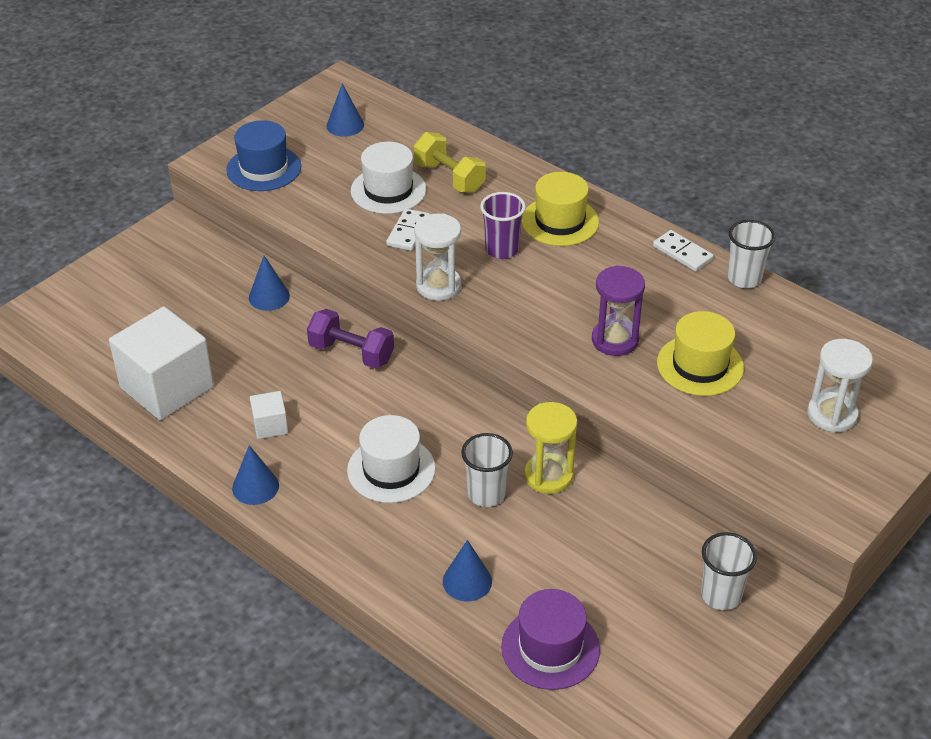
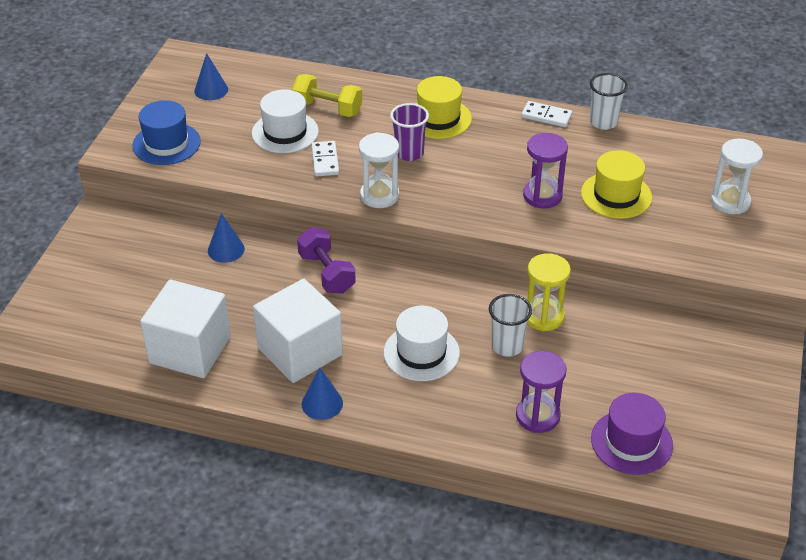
camera: 25 degrees left, 0 degrees up
(270, 425) = (300, 351): white cube -> white cube, size x2.22
(351, 353) = (326, 273): purple dumbbell -> purple dumbbell turned 60 degrees clockwise
(467, 581) = (537, 416): blue cone -> purple hourglass
(721, 595) = (723, 360): white cup -> none

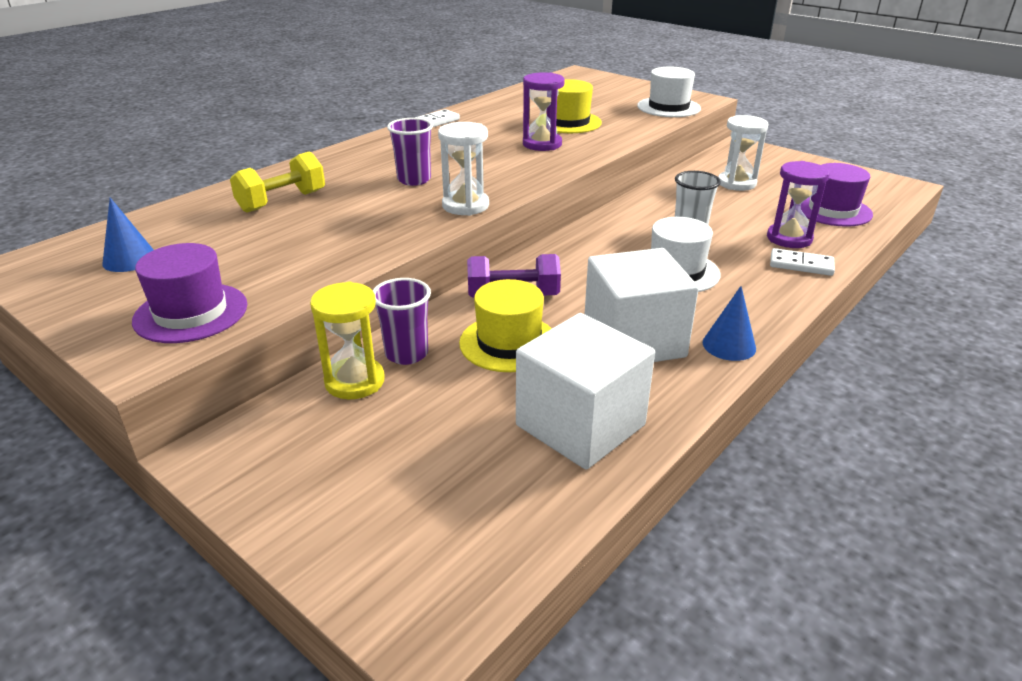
camera: 65 degrees left, 10 degrees down
(166, 144) = (191, 313): blue hat -> purple hat
(226, 249) = (406, 354): blue cone -> purple cup
(285, 132) = (288, 231): white hat -> white hat (668, 107)
(325, 160) = (371, 220): white domino -> white domino (801, 265)
(438, 118) = (378, 158): yellow hat -> yellow hat (509, 343)
(543, 316) = (660, 208): yellow hourglass -> yellow hourglass (354, 381)
(603, 122) = (469, 107): white cup -> none
(730, 202) = (611, 95): white hourglass -> white hourglass (736, 183)

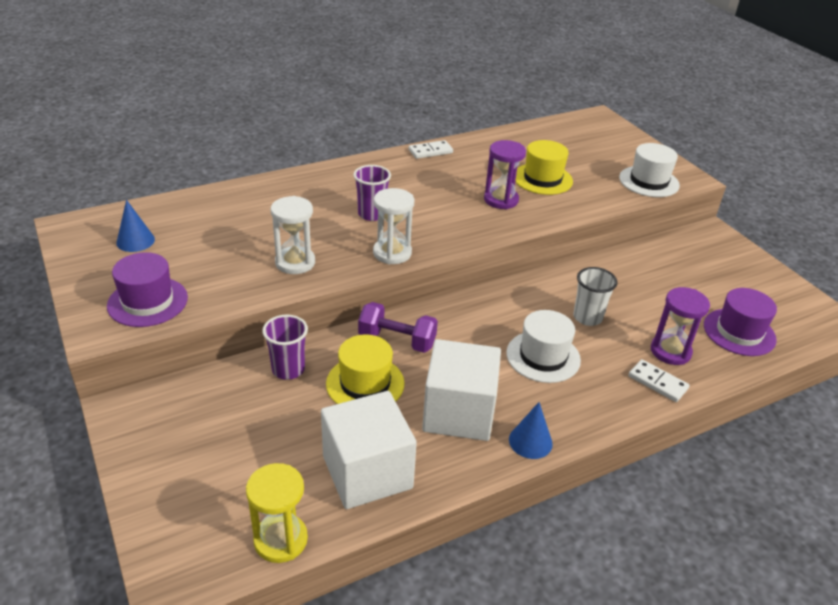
camera: 20 degrees right, 5 degrees up
(282, 201) = (263, 212): yellow dumbbell -> none
(354, 381) = (240, 382): yellow hourglass -> yellow hourglass (280, 540)
(736, 183) = (672, 276): white hourglass -> white hourglass (295, 262)

